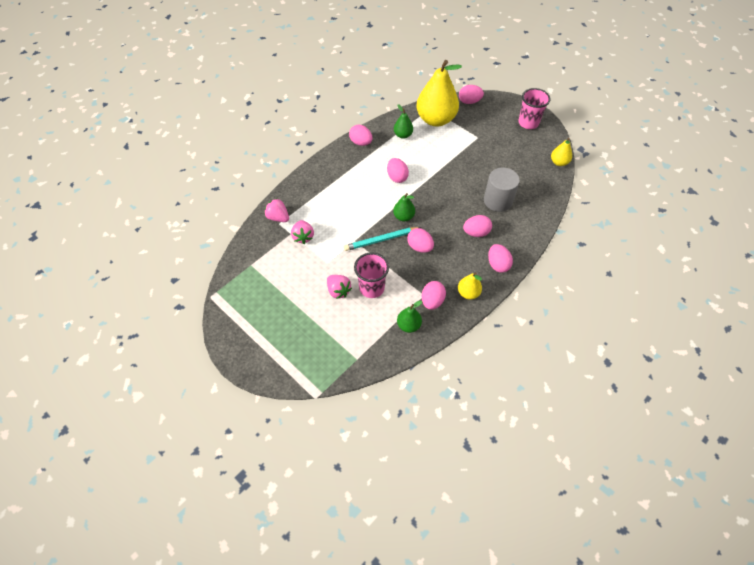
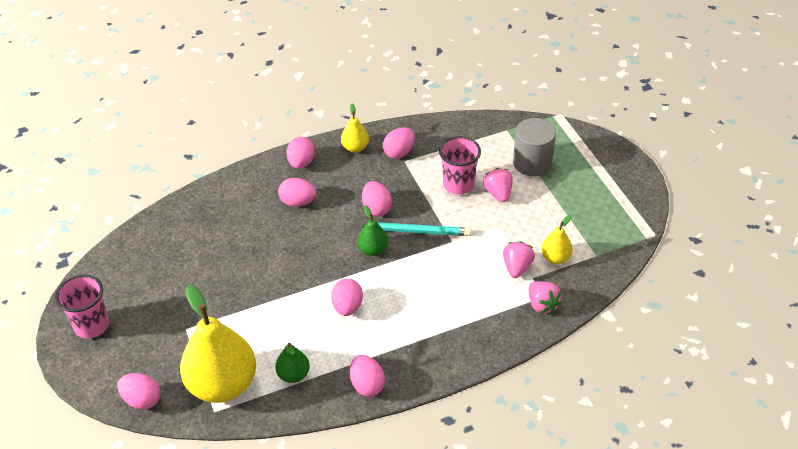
camera: 155 degrees left, 10 degrees down
(408, 325) = (438, 140): green pear -> none
(498, 200) = (239, 229): grey cylinder -> grey cylinder (532, 163)
(559, 162) = (114, 251): yellow pear -> yellow pear (555, 258)

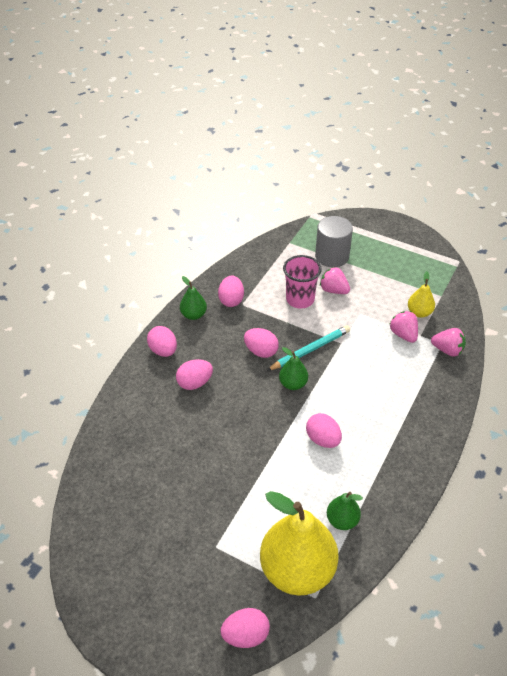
camera: 40 degrees left, 0 degrees up
(91, 325) = (127, 605): pink cup -> none
(355, 147) = (193, 315): yellow pear -> green pear
(367, 385) = (402, 488): pink egg -> none

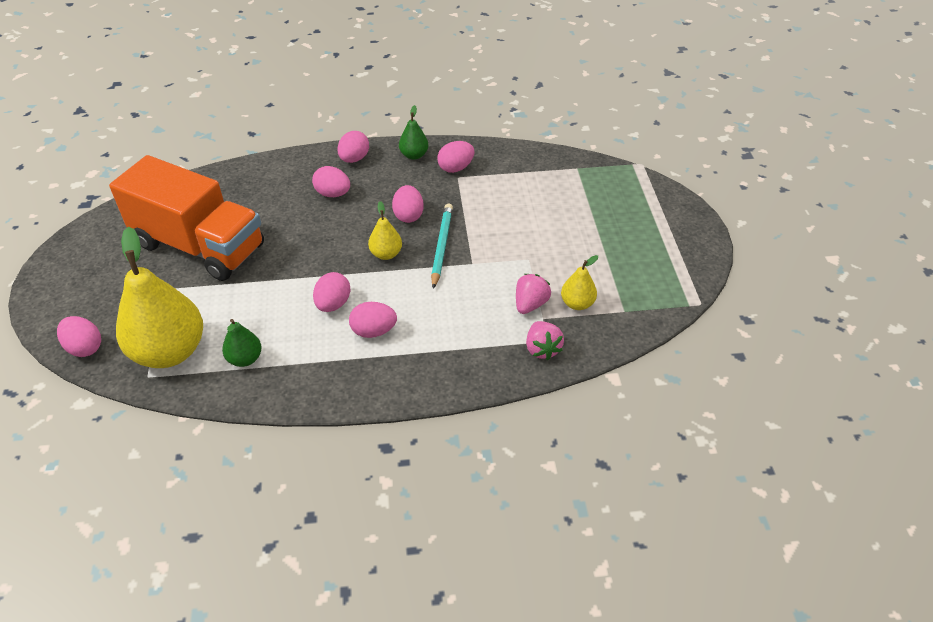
camera: 55 degrees right, 0 degrees up
(181, 499) = (199, 246): none -> orange truck
(293, 384) = (386, 254): green pear -> yellow pear
(300, 299) = (503, 210): pink cup -> none
(310, 350) = (441, 246): turquoise pencil -> turquoise pencil turned 105 degrees counterclockwise
(332, 256) = (591, 204): grey cylinder -> none
(333, 290) = (541, 227): pink strawberry -> none
(368, 428) = (373, 331): none -> pink egg

